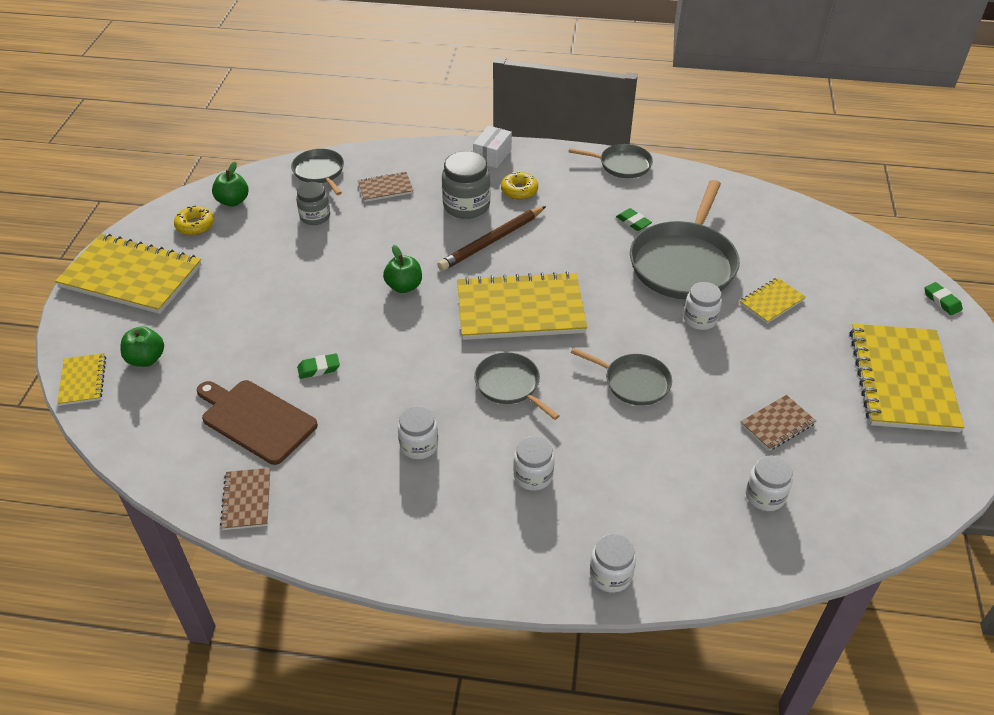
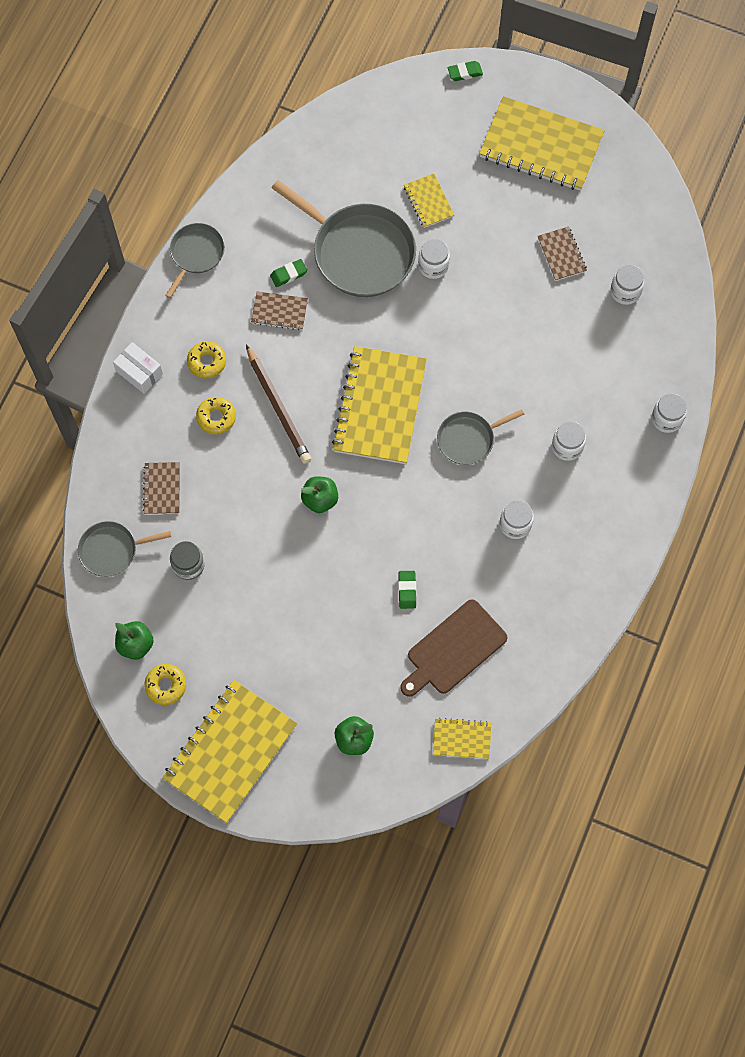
camera: 75 degrees left, 25 degrees up
(82, 380) = (366, 796): yellow notebook -> yellow notebook (462, 739)
(247, 500) = (538, 664): brown notebook -> brown notebook (279, 311)
(466, 206) = (216, 417): grey jar -> yellow donut
(633, 382) = (491, 343): grey pan -> none

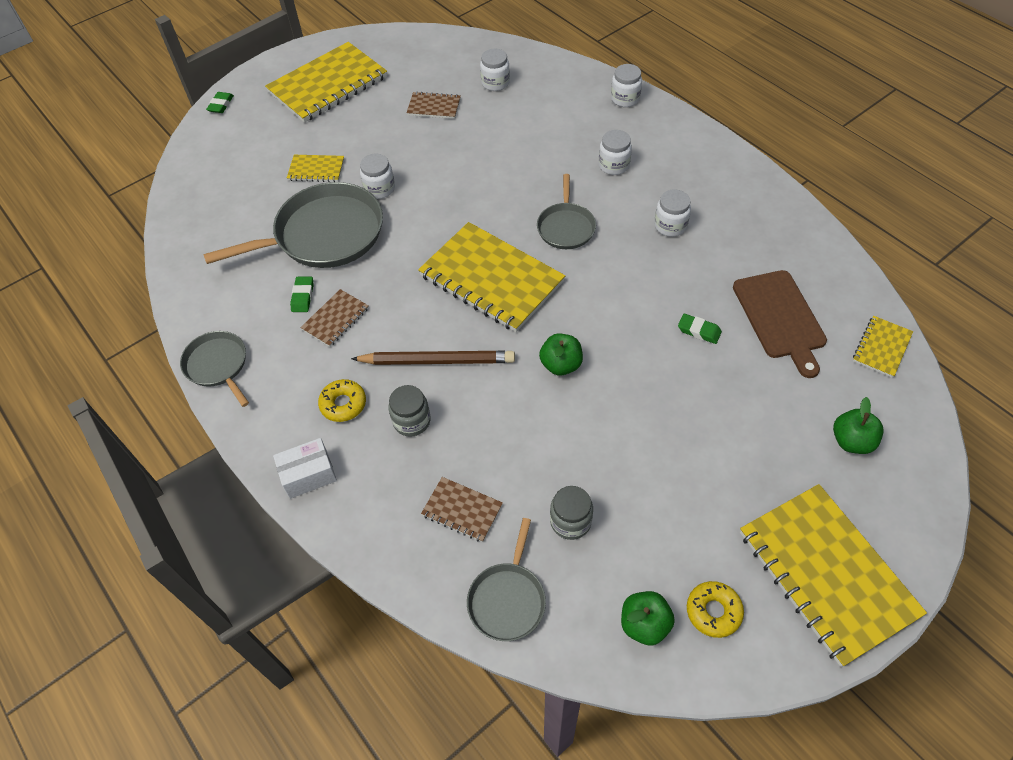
camera: 60 degrees left, 15 degrees down
(216, 417) = (411, 421): yellow donut -> grey jar

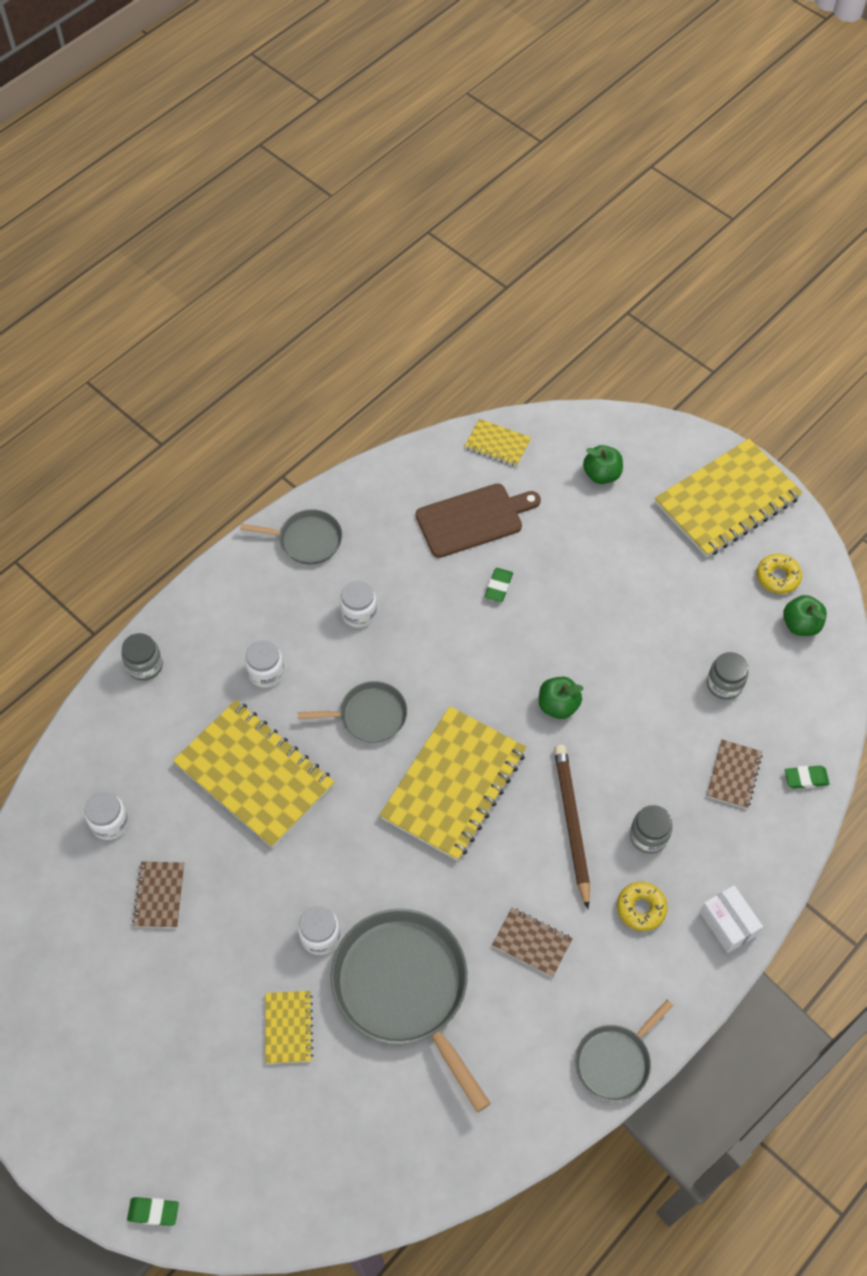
camera: 100 degrees left, 5 degrees up
(303, 296) = (504, 989): green eraser -> green eraser (806, 778)
(328, 85) = (108, 1056): yellow notebook -> yellow notebook (254, 775)
(507, 599) = (806, 727): grey pan -> grey pan (306, 540)
(625, 99) = (145, 665): white jar -> grey jar

